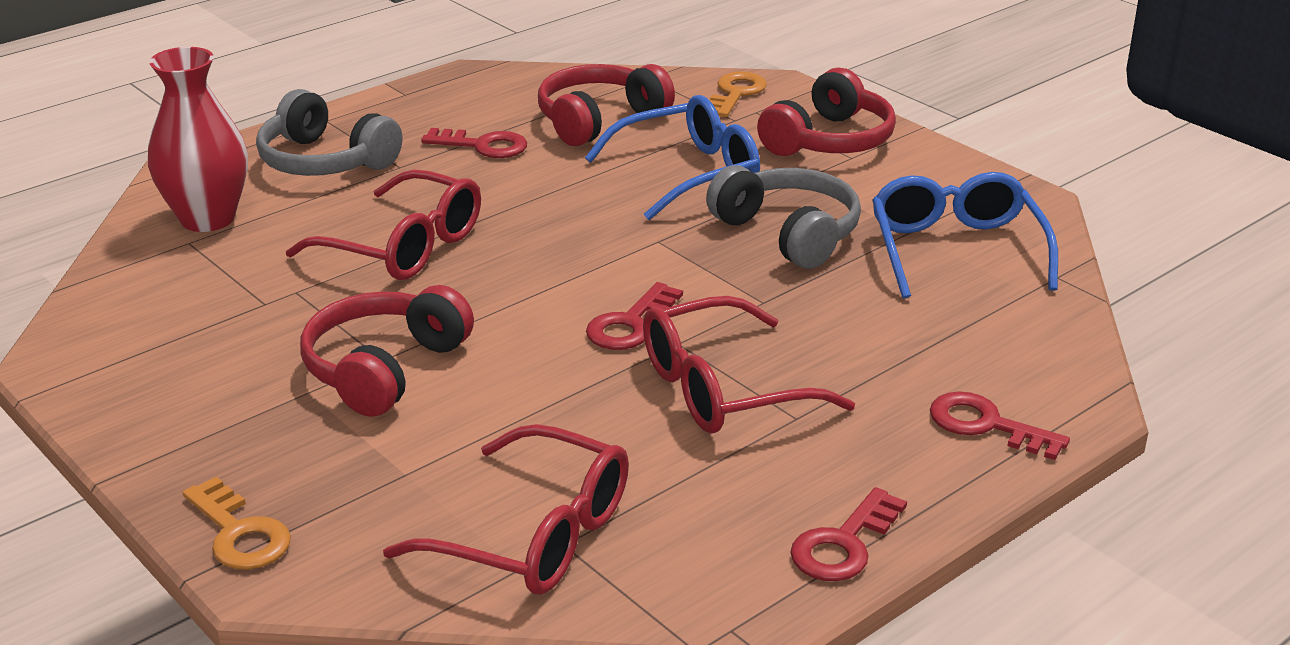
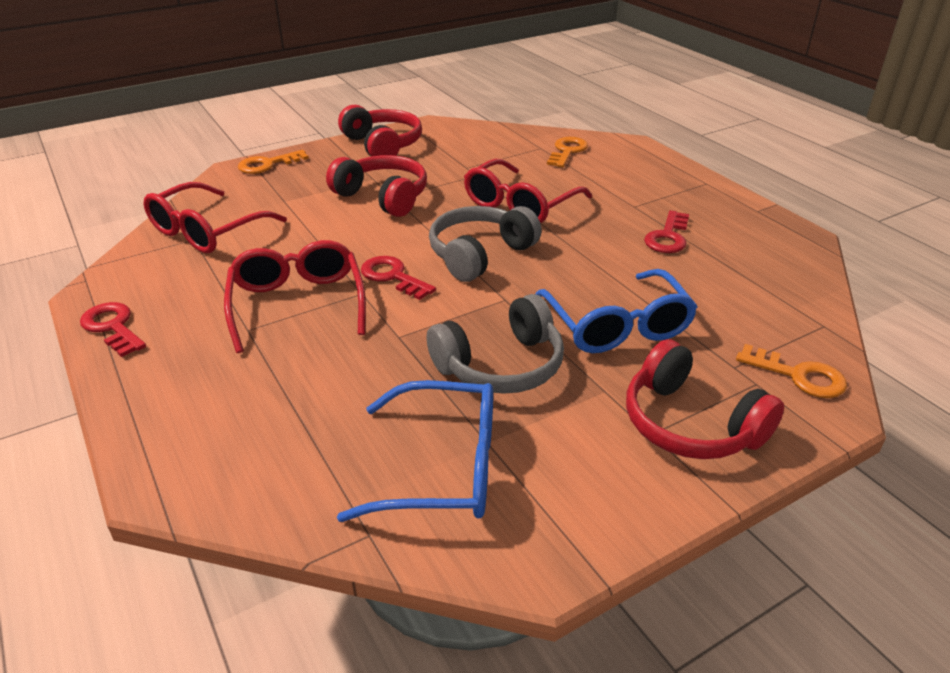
camera: 100 degrees right, 5 degrees up
(207, 218) = (567, 151): red vase -> orange key
(325, 161) = (641, 182): grey headphones -> grey headphones (480, 254)
(599, 120) = (721, 290): red headphones -> red headphones (382, 145)
(986, 425) = (176, 418): red key -> none

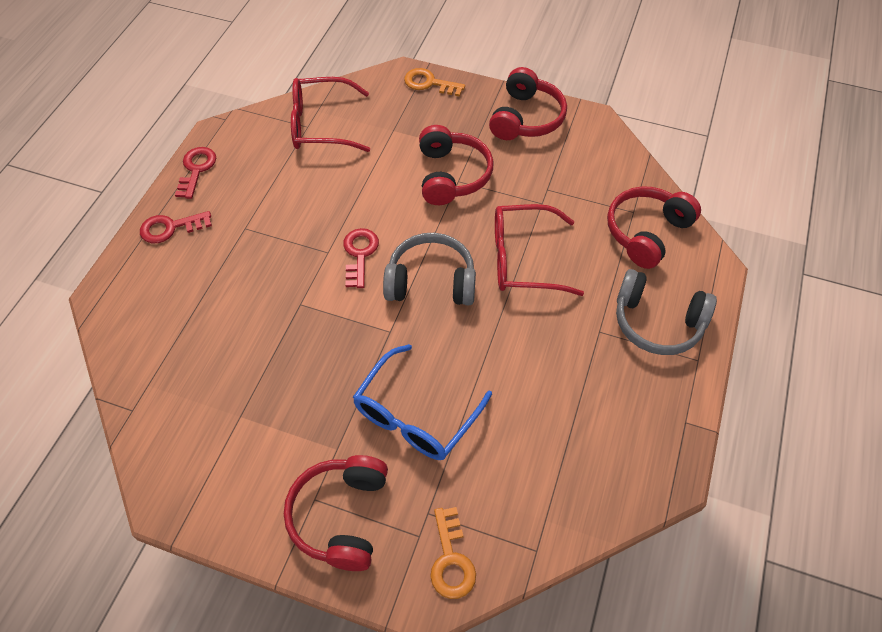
camera: 50 degrees right, 20 degrees up
(297, 304) = (288, 230): red glasses -> none
(443, 467) = (203, 409): blue glasses -> none
(501, 365) = (315, 376): grey headphones -> grey headphones (657, 322)
(567, 151) = (646, 232): orange key -> red headphones
(668, 237) = (571, 381): red key -> red key (171, 228)

